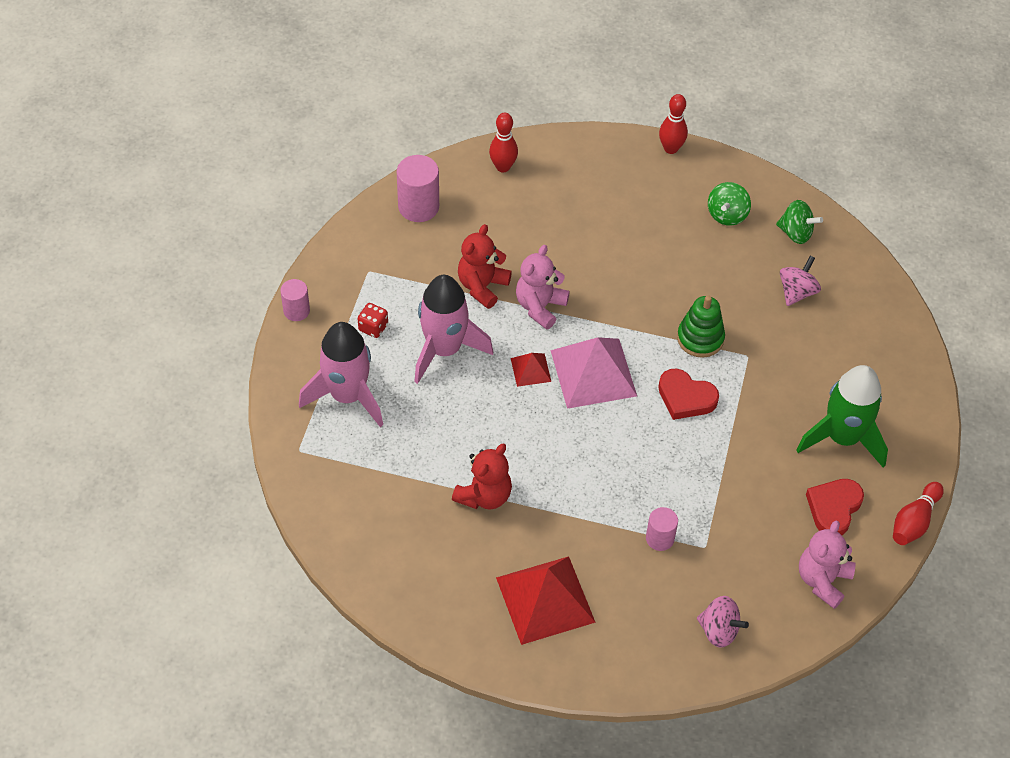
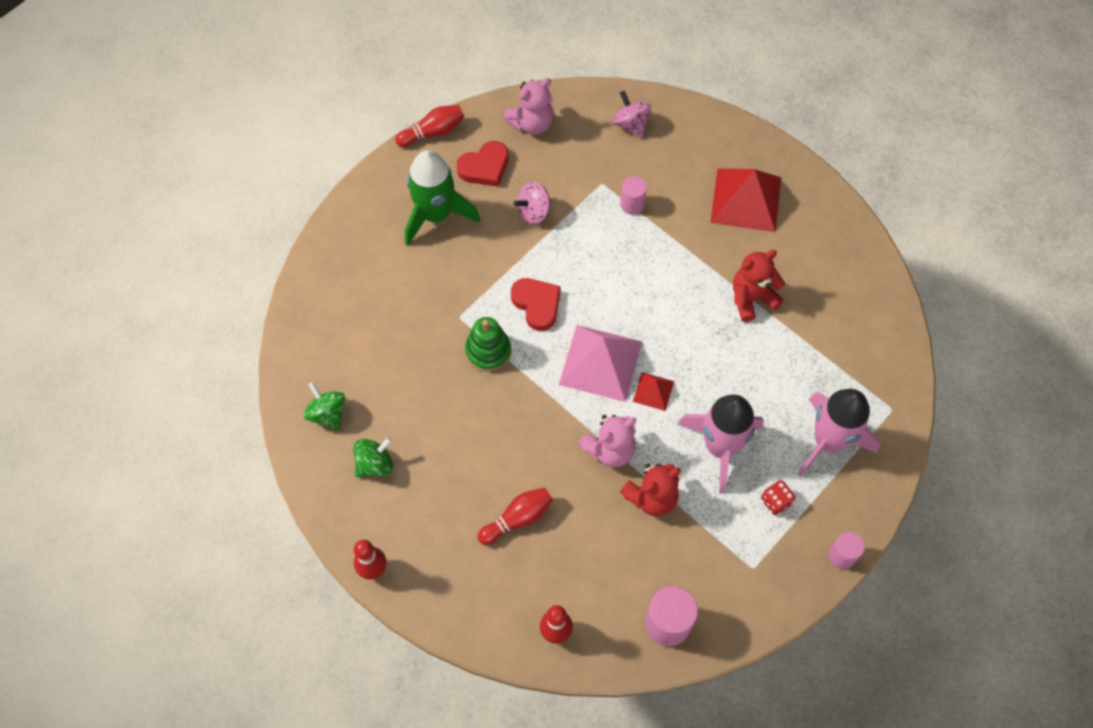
camera: 150 degrees left, 10 degrees up
(583, 226) = (518, 519): none -> red bowling pin
(797, 292) = (373, 355): pink spinning top -> pink spinning top (534, 212)

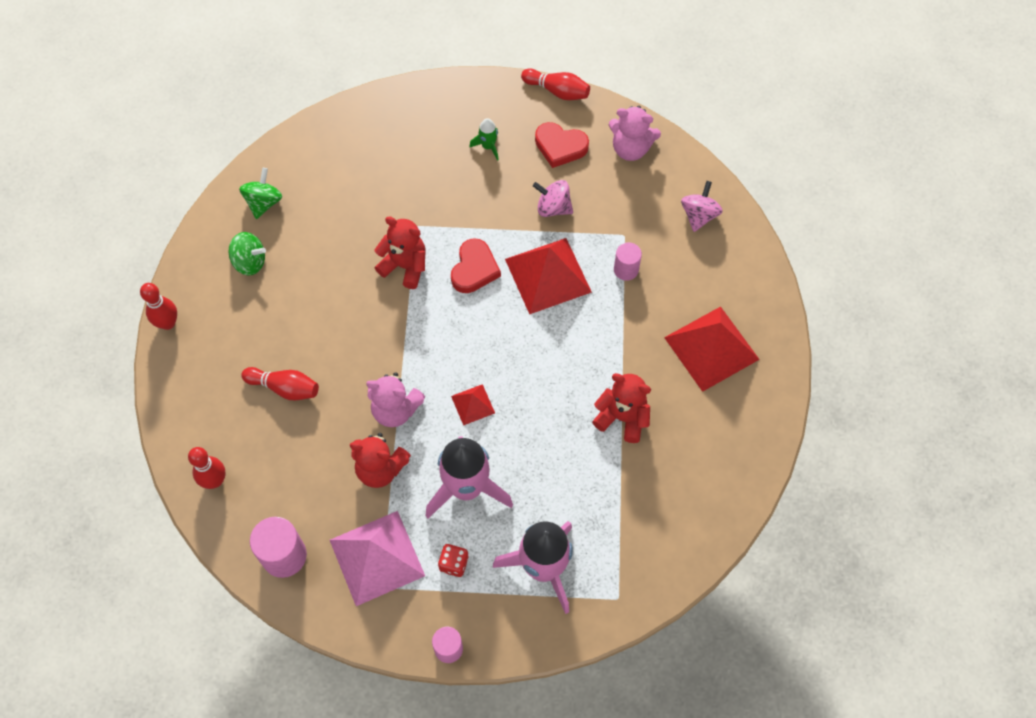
camera: 50 degrees right, 0 degrees up
(436, 215) = (488, 146): green rocket -> green rocket, size x0.43
(488, 351) = (405, 266): green stacking toy -> red teddy bear
(589, 259) = (547, 275): none -> red pyramid
(601, 363) = (464, 349): pink pyramid -> pink pyramid (377, 558)

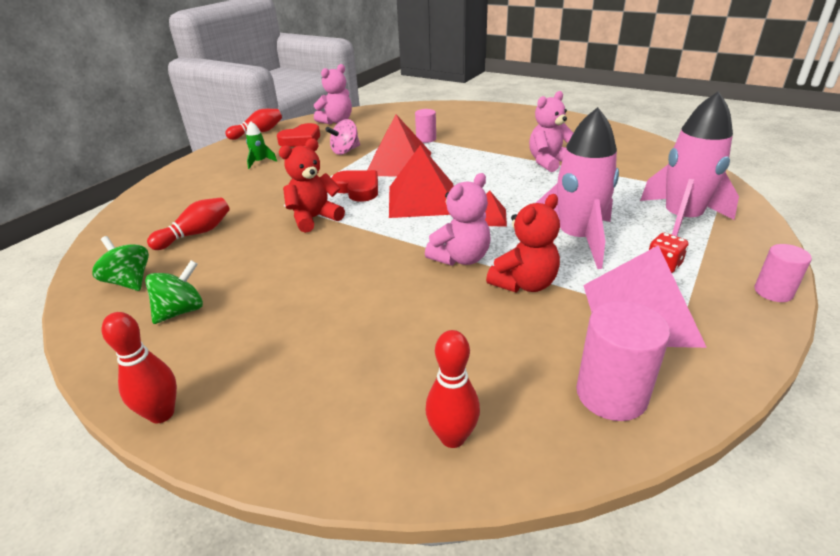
camera: 60 degrees left, 30 degrees down
(284, 388) = (368, 327): red bowling pin -> red bowling pin (196, 234)
(622, 417) = (548, 162): red teddy bear -> pink teddy bear
(699, 215) = (412, 113): pink spinning top -> none
(711, 348) = (514, 127): red pyramid -> red pyramid (422, 199)

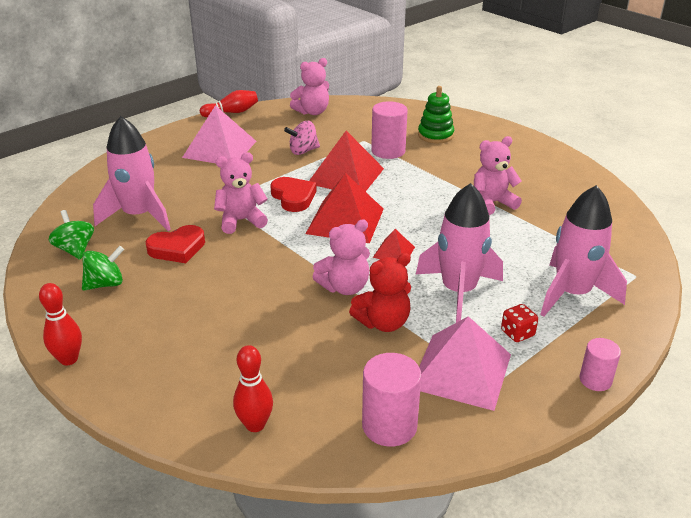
camera: 15 degrees right, 0 degrees up
(196, 234) = (139, 216): red bowling pin -> pink rocket
(260, 162) = (220, 149): green rocket -> pink pyramid
(301, 140) = (268, 129): red heart -> red heart (177, 248)
(314, 218) = (241, 221): red teddy bear -> pink teddy bear
(426, 139) = (388, 151): pink cylinder -> pink cylinder, size x1.63
(460, 122) = (435, 135): none -> green stacking toy

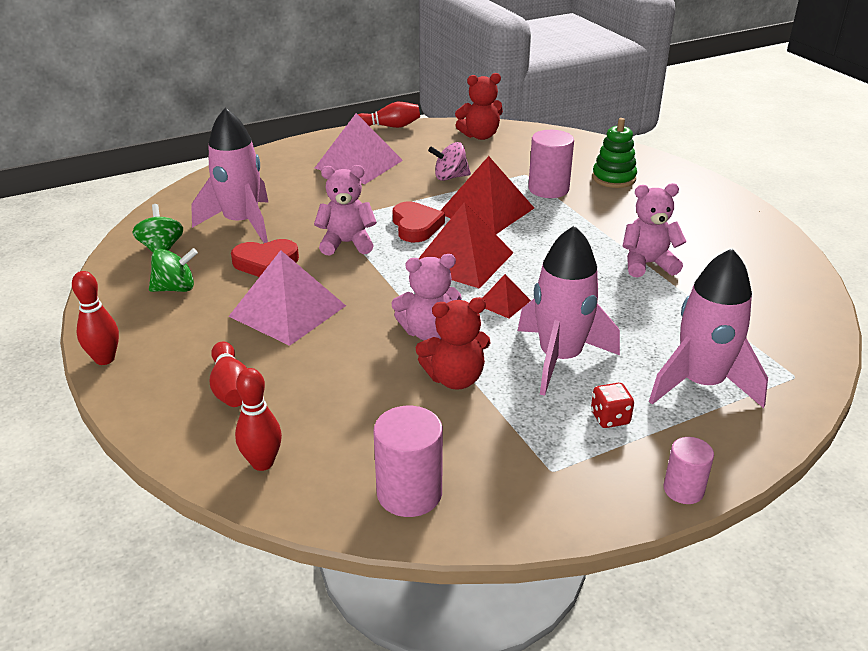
camera: 15 degrees right, 0 degrees up
(197, 364) = (231, 388): none -> red bowling pin
(312, 112) = (480, 136): pink teddy bear -> red teddy bear
(461, 371) = (522, 448): pink pyramid -> pink pyramid (287, 311)

